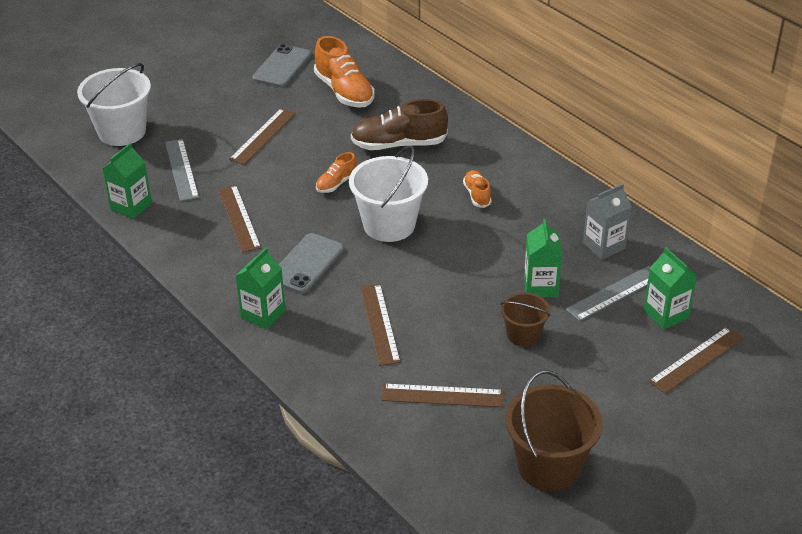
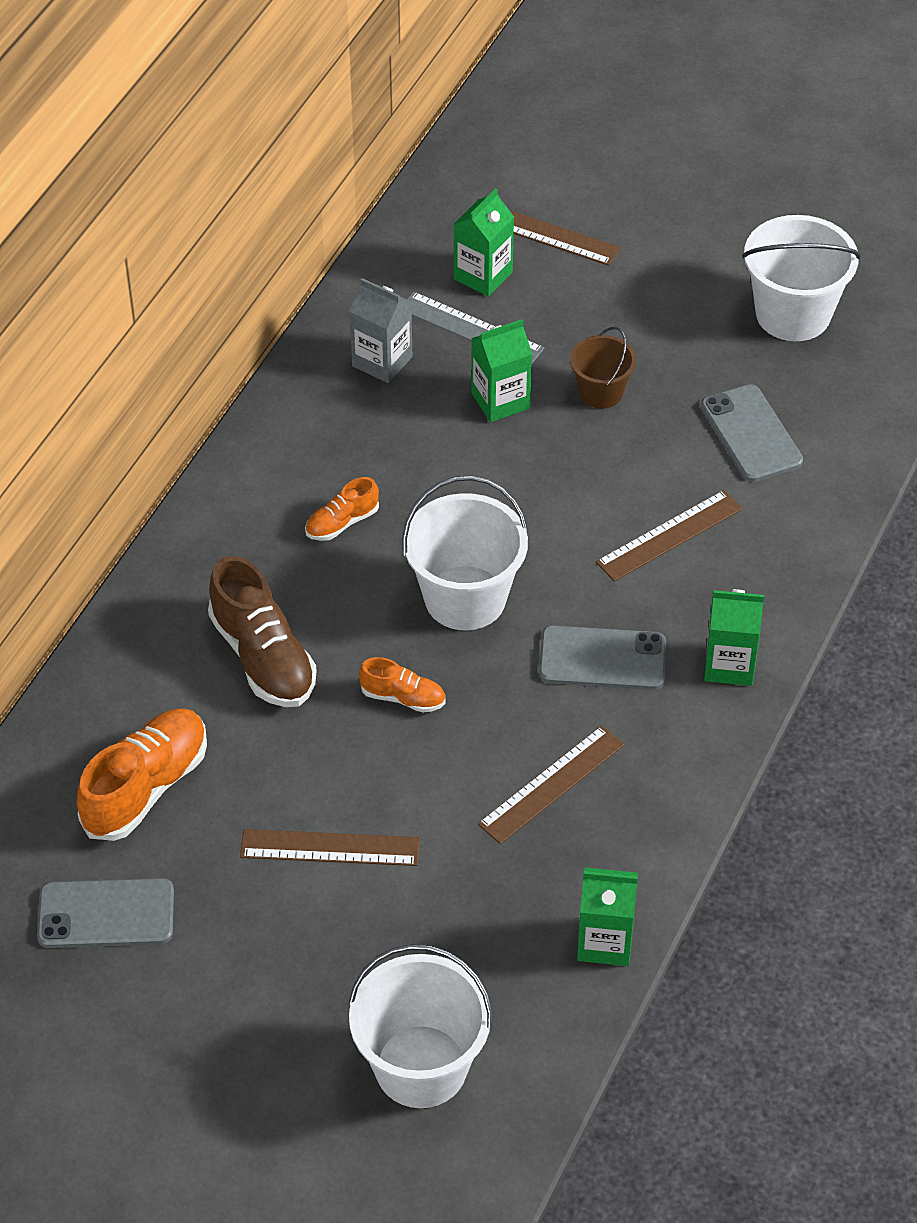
camera: 115 degrees left, 10 degrees up
(181, 169) = (477, 920): grey ruler -> none
(442, 395) = (751, 434): brown ruler -> grey phone
(549, 466) = (793, 314): brown bucket -> white bucket

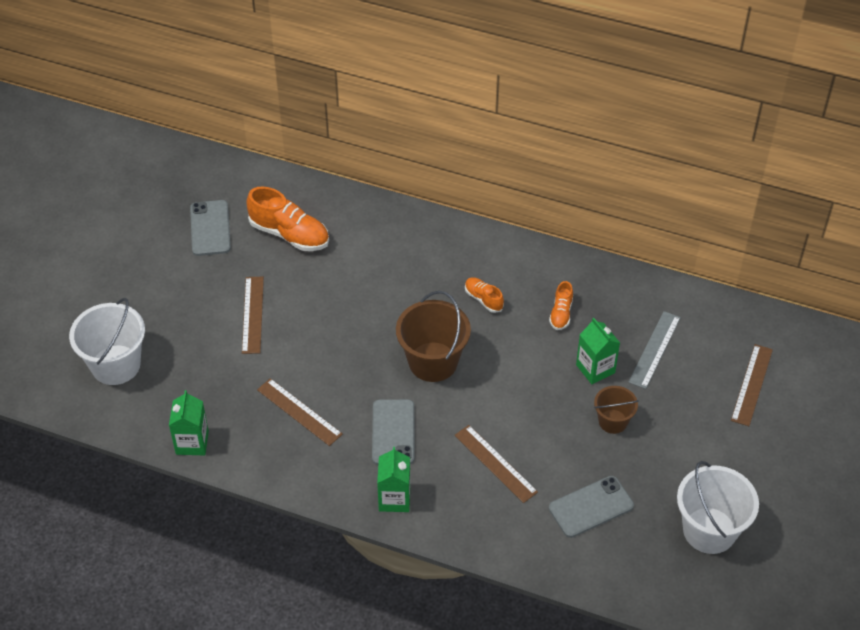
camera: 85 degrees right, 0 degrees up
(263, 657) = (380, 273): brown shoe -> none
(382, 361) = (617, 307): grey carton -> none
(403, 697) = (357, 338): orange shoe -> orange shoe (561, 313)
(465, 598) = (433, 362): white bucket -> brown bucket
(483, 275) = (704, 352): green carton -> none

